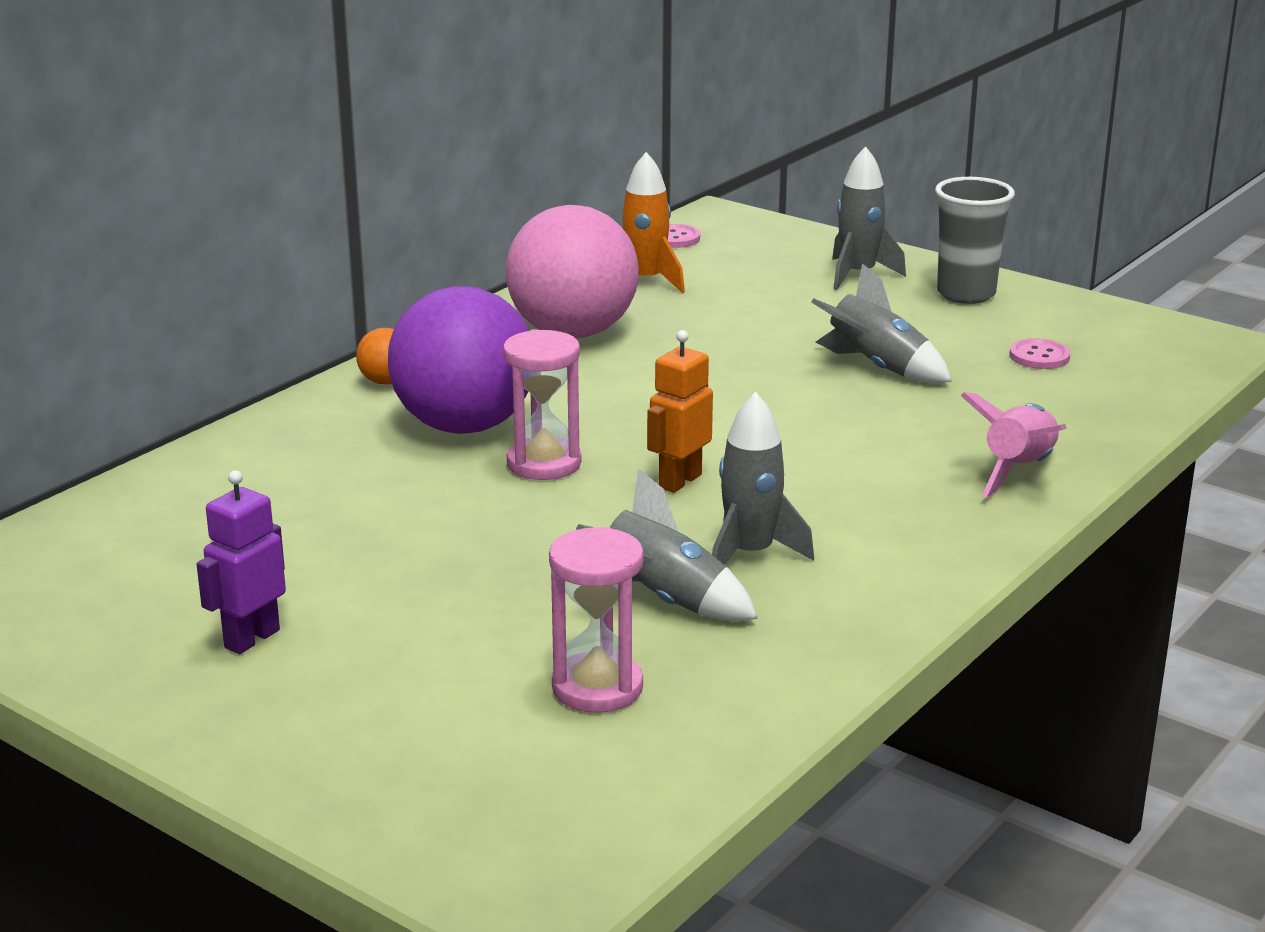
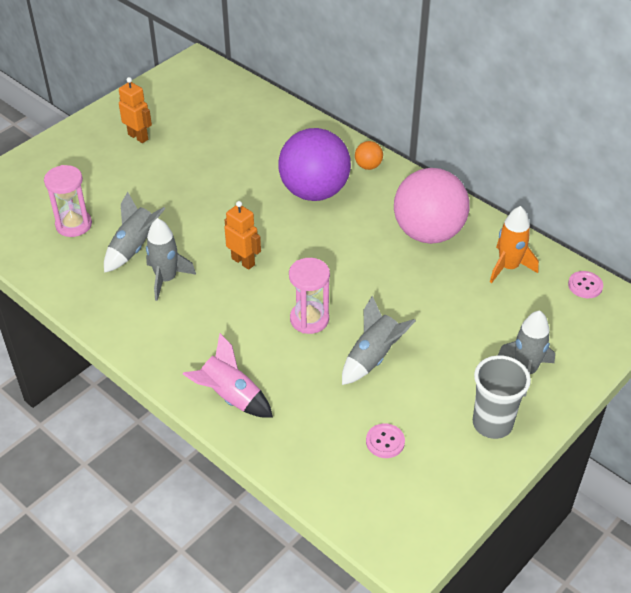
camera: 95 degrees right, 20 degrees up
(251, 639) = (138, 137): purple robot -> orange robot
(544, 463) = (270, 216): pink hourglass -> pink hourglass (309, 319)

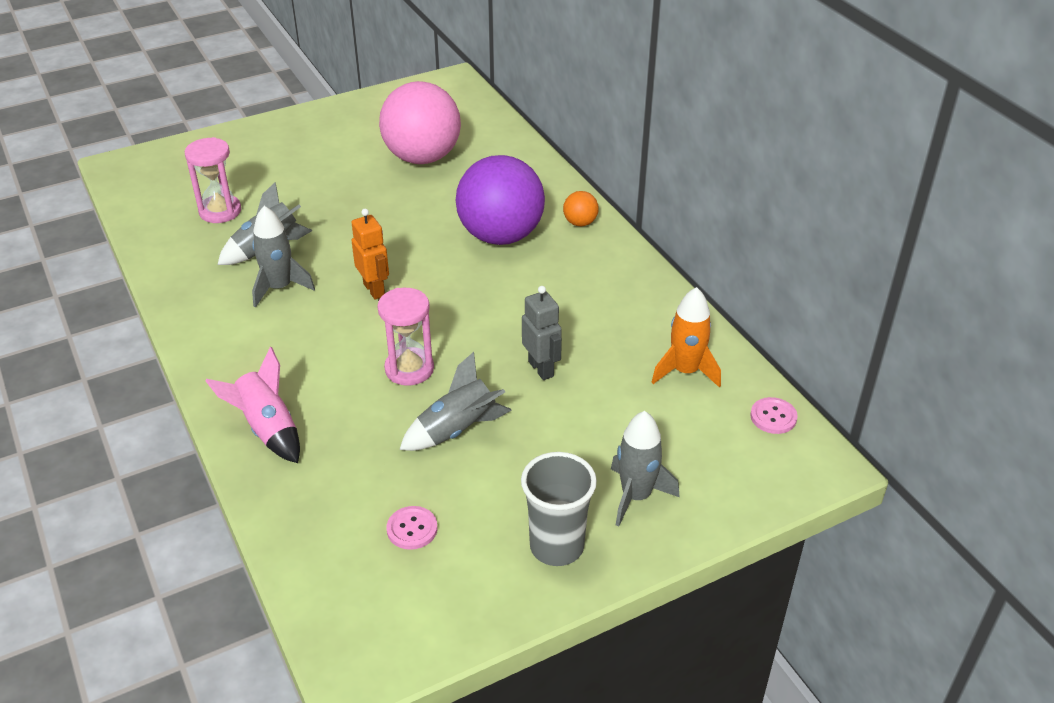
camera: 20 degrees right, 5 degrees down
(138, 137) = (344, 140): orange robot -> none
(406, 292) = (541, 369): none -> grey robot
(428, 233) = (608, 310): pink ball -> pink ball (422, 157)

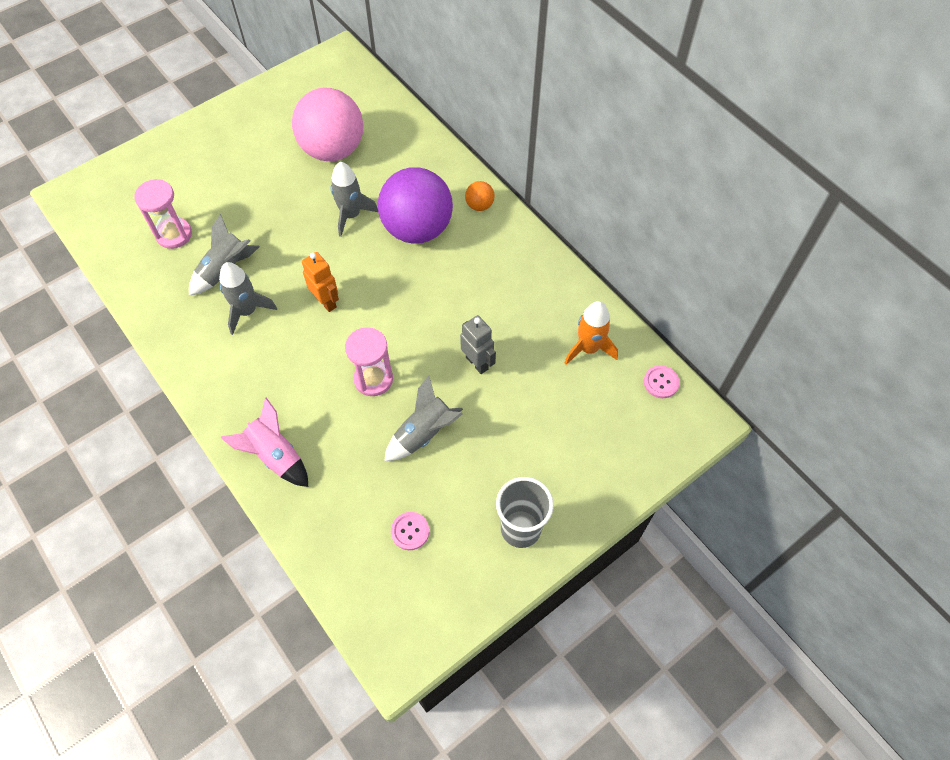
camera: 10 degrees left, 20 degrees up
(636, 496) = (570, 473): grey rocket -> grey rocket (351, 215)

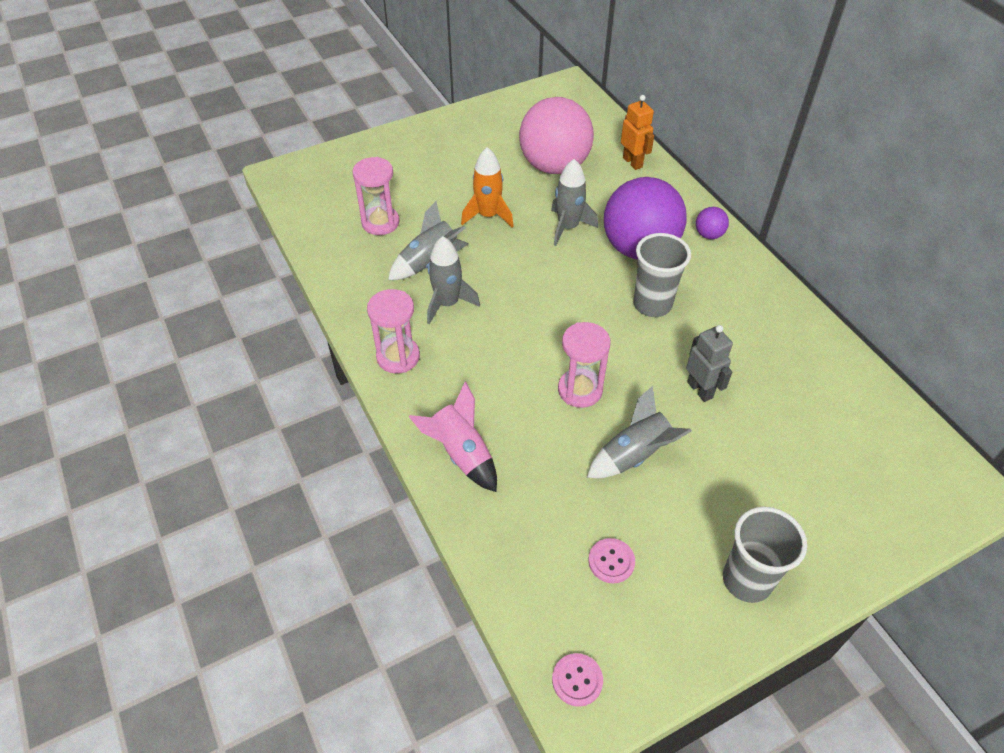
camera: 10 degrees right, 10 degrees down
(208, 371) = (398, 357): none -> pink hourglass
(326, 301) = (534, 305): orange robot -> orange robot (632, 162)
(432, 285) = (652, 304): none -> grey cup
(479, 205) = (709, 235): orange ball -> purple ball
(588, 348) = (832, 392): orange rocket -> orange rocket (488, 215)
(661, 382) = (920, 441): pink button -> pink button (577, 680)

